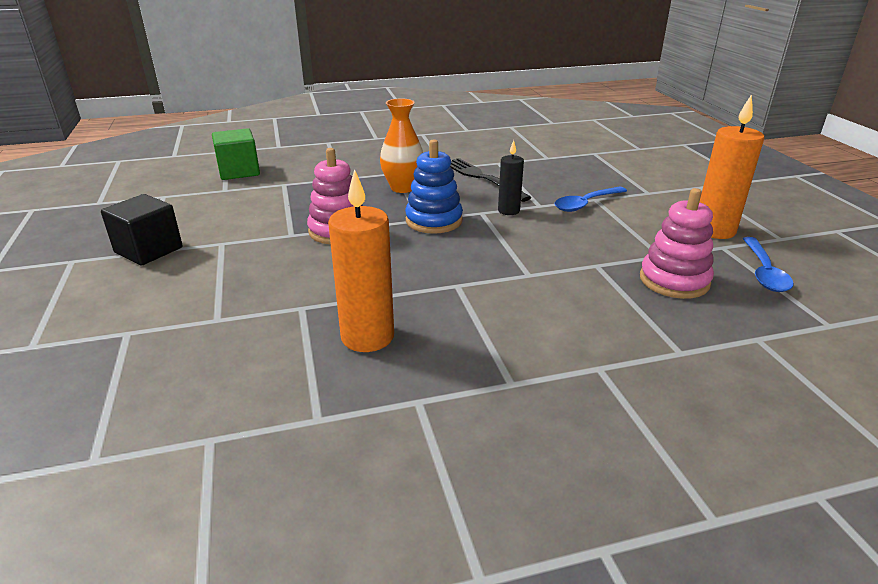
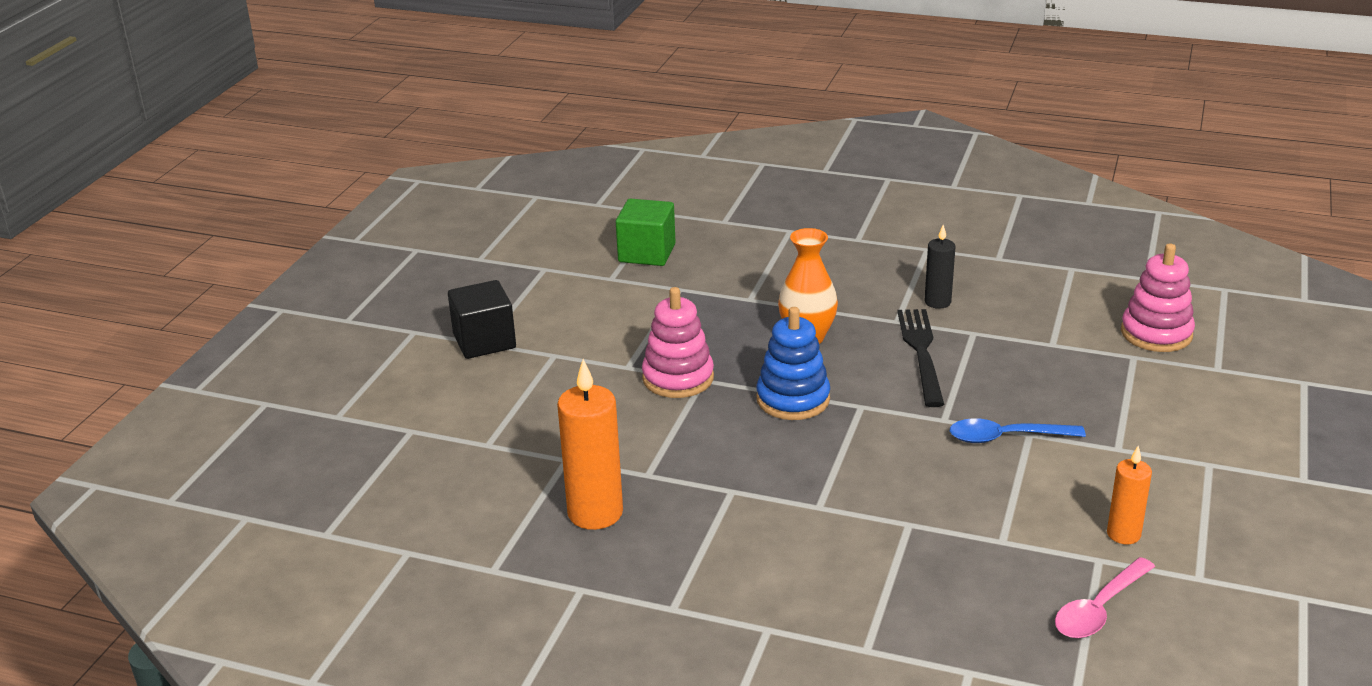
camera: 35 degrees right, 0 degrees up
(508, 211) = (895, 415): black candle -> black candle (937, 302)
(674, 280) = (971, 576): pink stacking toy -> pink stacking toy (1156, 333)
(714, 230) = (1123, 534): orange candle -> orange candle, size x0.58
(764, 272) = (1099, 609): blue spoon -> pink spoon

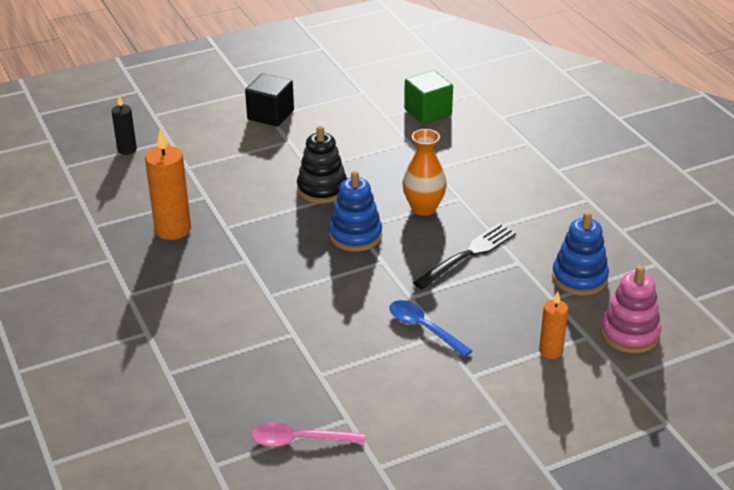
camera: 45 degrees right, 5 degrees up
(678, 378) = (322, 189): pink stacking toy -> black stacking toy
(937, 302) = (533, 233): black candle -> black candle (127, 150)
(1040, 315) = (579, 278): none -> blue stacking toy
(1123, 534) = (384, 418): orange candle -> orange candle (551, 351)

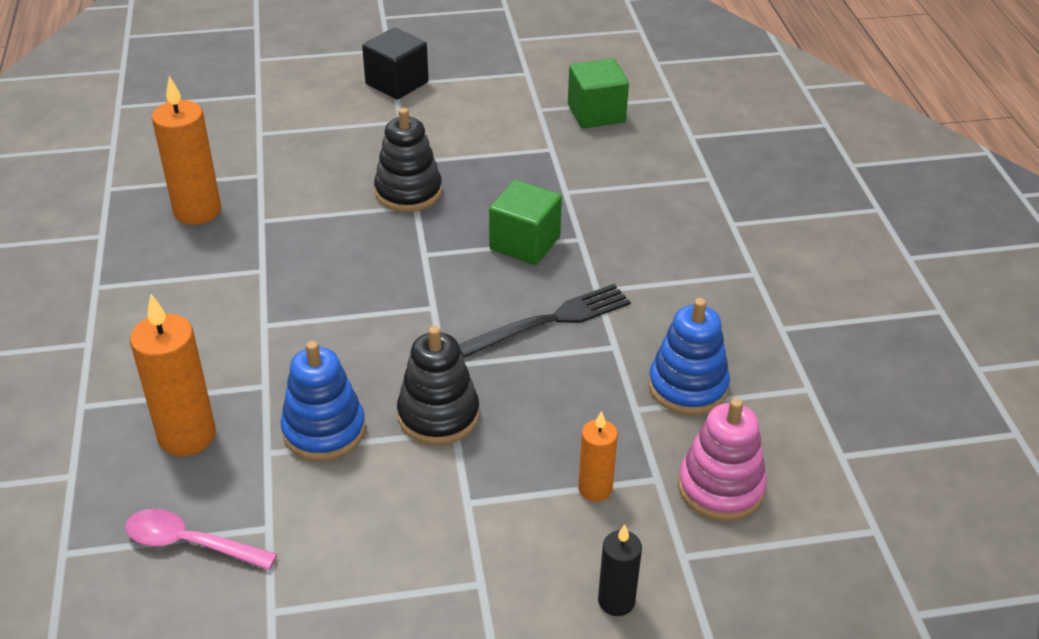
camera: 15 degrees right, 5 degrees up
(127, 150) = (202, 98): black candle -> black candle (616, 601)
(257, 376) = (187, 436): none -> orange candle
(355, 235) = (417, 264): blue stacking toy -> blue stacking toy (324, 430)
(423, 208) = (525, 243): orange vase -> green cube
(424, 328) = (438, 415): blue spoon -> black stacking toy

